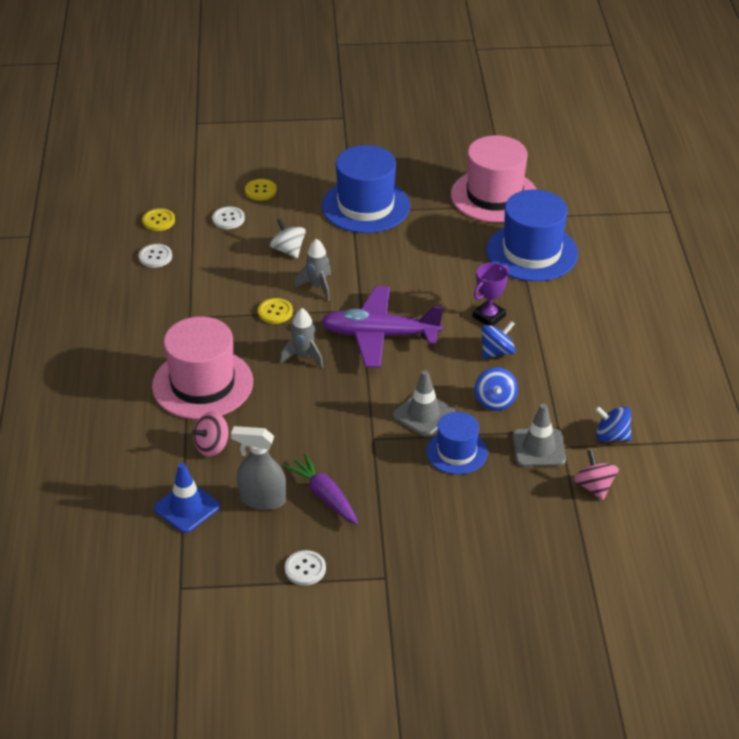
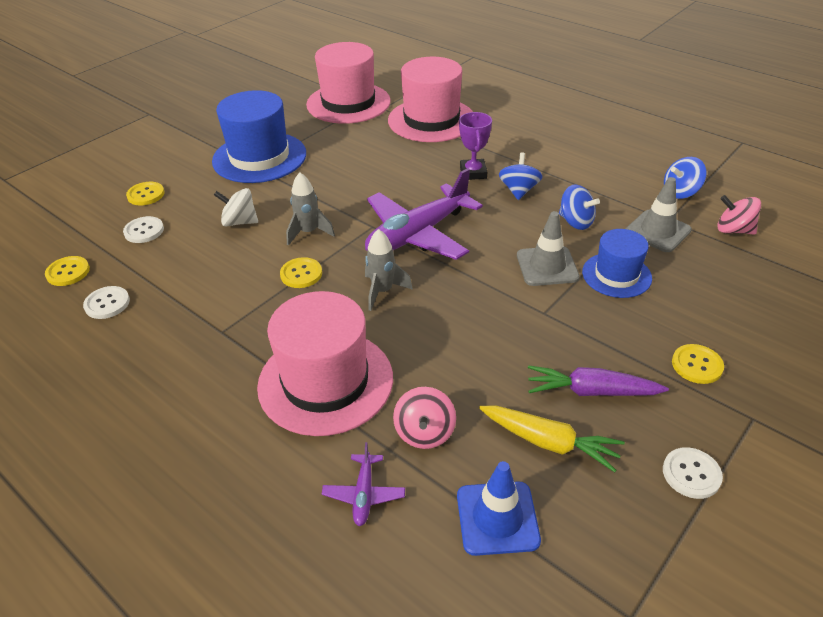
camera: 45 degrees left, 0 degrees up
(146, 450) = (364, 494): none -> purple plane
(262, 499) = (549, 442): grey spray bottle -> yellow carrot
(406, 532) = (697, 365): none -> yellow button
(532, 252) = (431, 120): blue hat -> pink hat

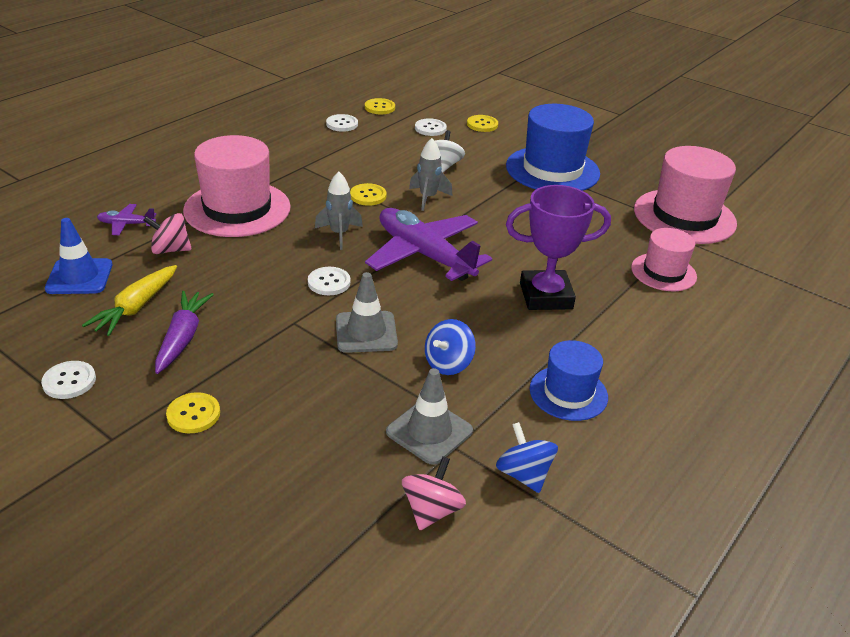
camera: 85 degrees right, 5 degrees down
(431, 120) = (663, 272): pink hat -> pink hat, size x0.58
(473, 173) = (546, 296): purple trophy -> purple trophy, size x1.57
(473, 293) = (329, 282): none -> white button
(519, 190) = (511, 326): blue spinning top -> none
(616, 275) = (346, 381): blue hat -> blue hat (568, 393)

